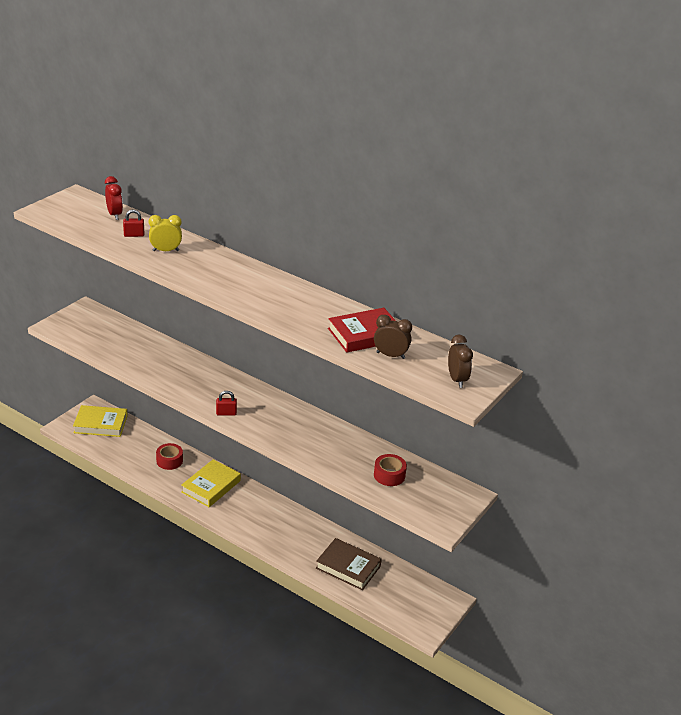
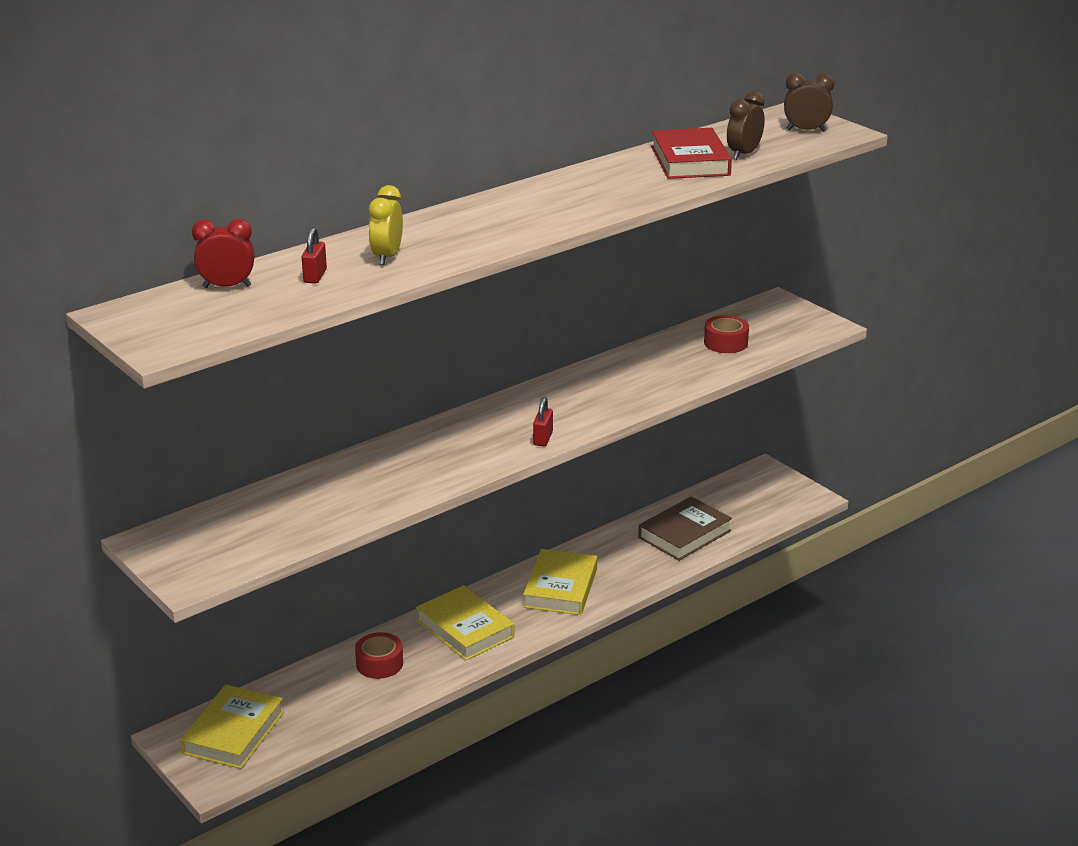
camera: 70 degrees left, 5 degrees down
(265, 518) = (560, 588): none -> yellow book

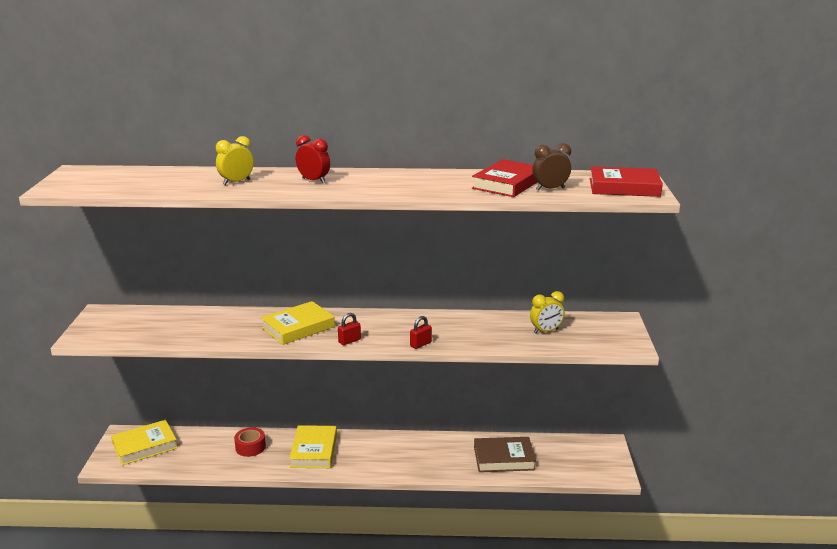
camera: 40 degrees right, 5 degrees down
(227, 286) = (141, 173): red clock -> red clock (313, 181)
(315, 276) = (185, 180): red padlock -> red padlock (420, 344)
(560, 588) = (392, 454): yellow book -> yellow book (298, 327)
(725, 343) = (546, 331): red tape -> yellow clock
(806, 130) = (624, 187): brown clock -> red book

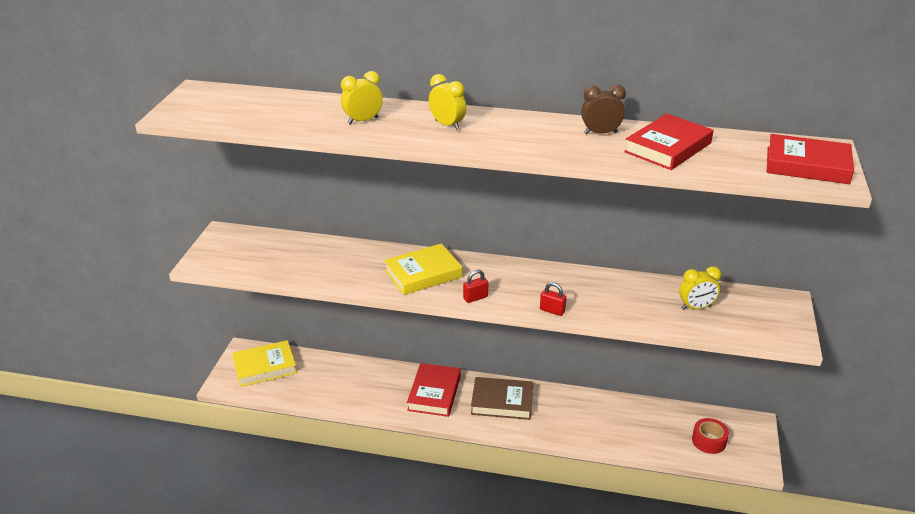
camera: 10 degrees right, 10 degrees up
(250, 447) = (370, 381): red tape -> red tape (709, 441)
(313, 181) = (447, 125): red clock -> yellow clock
(314, 451) = (434, 393): yellow book -> red book
(420, 344) = (552, 310): red padlock -> red padlock turned 60 degrees clockwise
(504, 458) = (635, 428): brown book -> brown book (502, 402)
(550, 189) = (717, 160): brown clock -> brown clock (600, 133)

